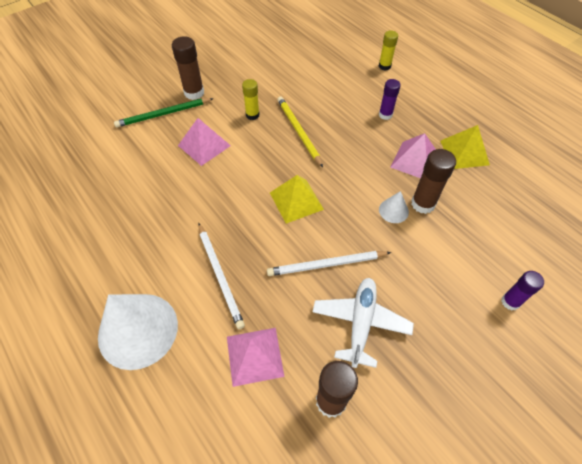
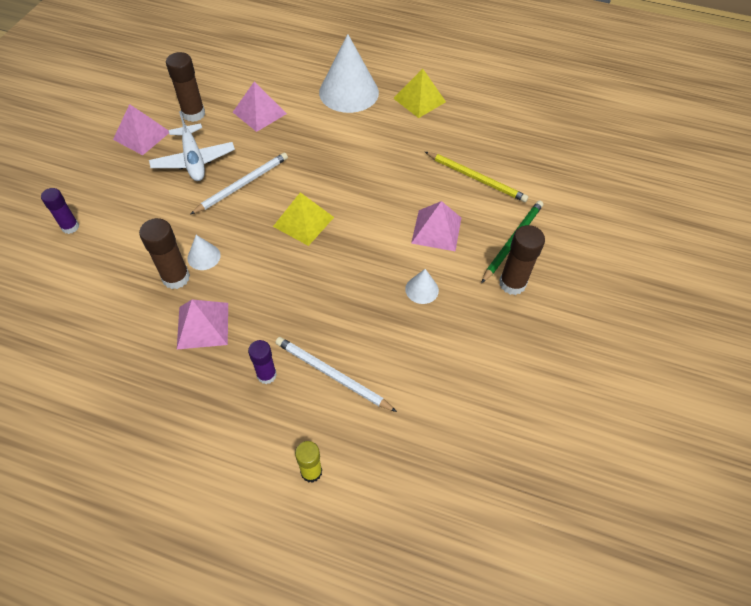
camera: 145 degrees right, 0 degrees up
(220, 276) = (321, 141): white pencil -> white pencil (332, 375)
(252, 115) = (422, 289): yellow glue stick -> white cone
(298, 131) = (355, 295): yellow pencil -> yellow pencil (476, 178)
(407, 398) = (141, 135): none -> pink pyramid
(464, 152) = (145, 368): yellow pyramid -> yellow pyramid (419, 100)

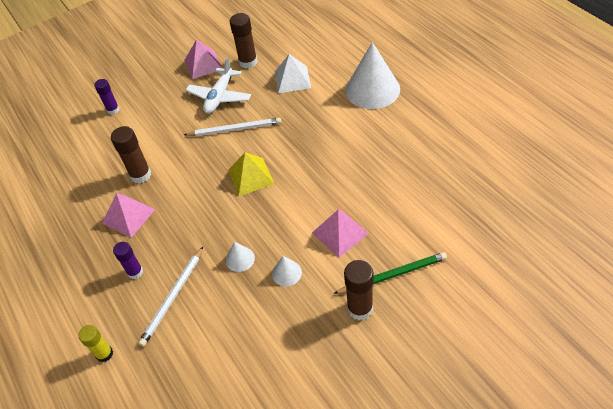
camera: 45 degrees right, 5 degrees down
(204, 256) = (168, 169): white cone -> white cone (240, 259)
(259, 113) = (292, 79): pink pyramid -> white pyramid
(332, 375) = (173, 297): white pencil -> white pencil turned 135 degrees counterclockwise
(419, 100) = (424, 119): yellow pyramid -> none
(476, 178) = (411, 207): yellow pencil -> none

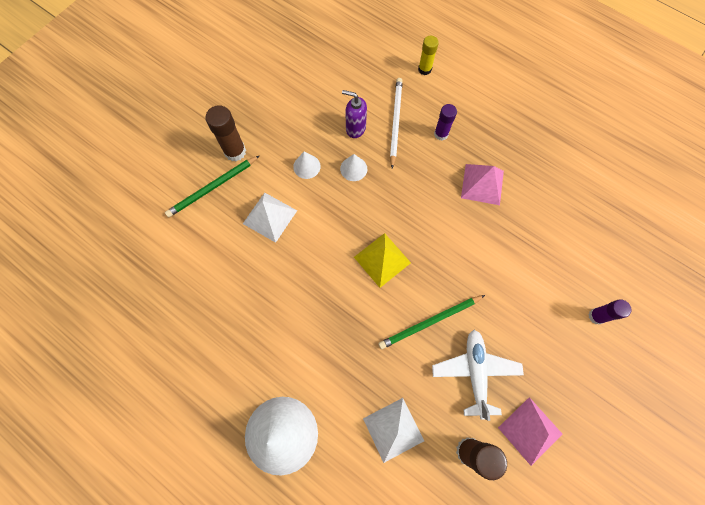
camera: 155 degrees right, 20 degrees up
(140, 175) = (501, 233): brown glue stick -> none
(218, 301) = (355, 128): none -> purple soap dispenser
(235, 129) = (429, 322): white pencil -> green pencil
(340, 233) = (270, 217): pink pyramid -> white pyramid

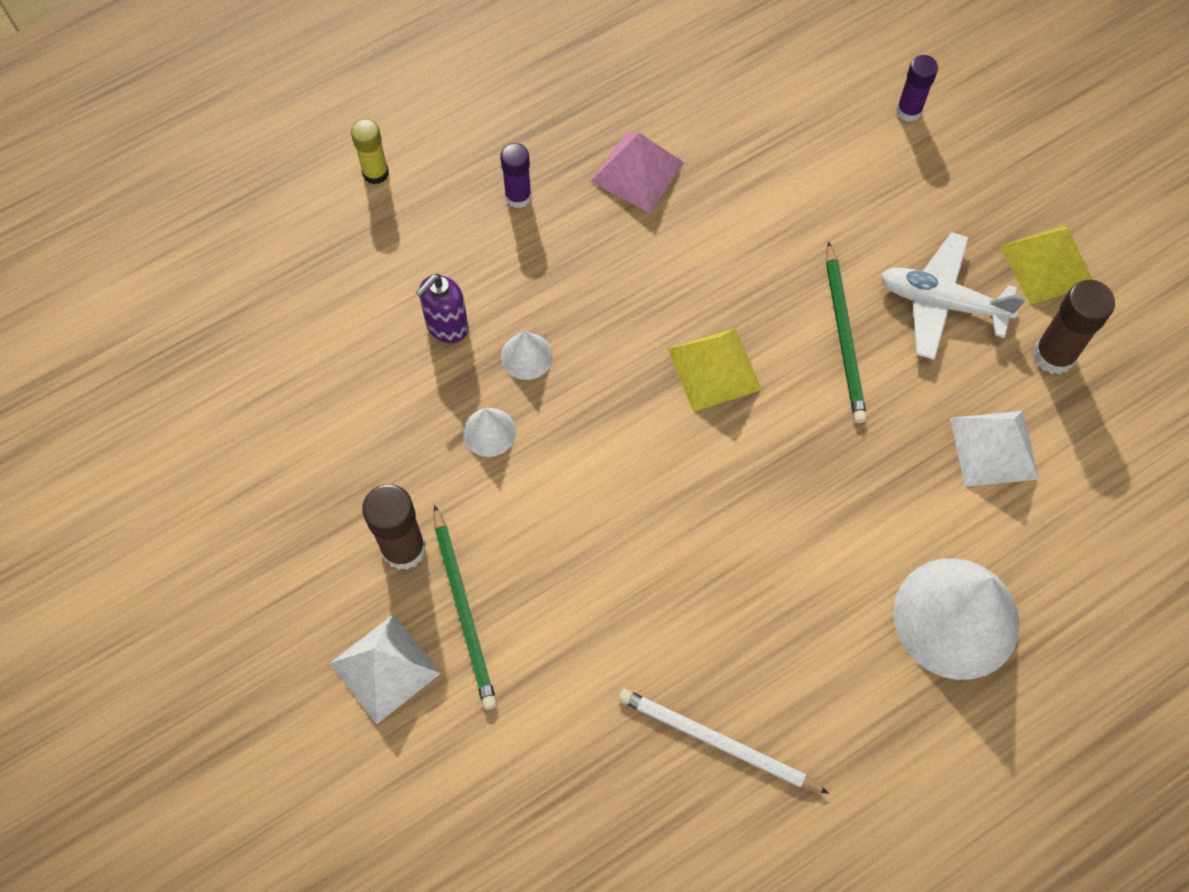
camera: 70 degrees left, 5 degrees down
(270, 217) = (565, 525): white pyramid -> white pyramid (385, 668)
(395, 122) = (462, 257): white pencil -> white pencil (717, 742)
(530, 430) = (1046, 264): pink pyramid -> yellow pyramid

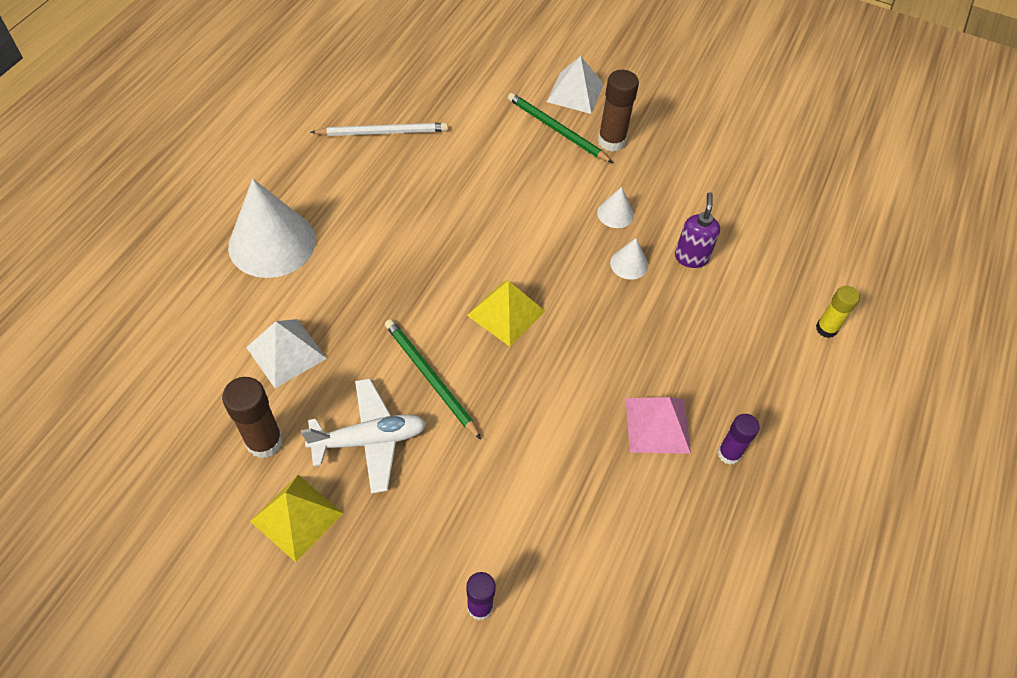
camera: 145 degrees right, 10 degrees down
(518, 197) = (722, 362): purple glue stick -> purple glue stick (729, 454)

